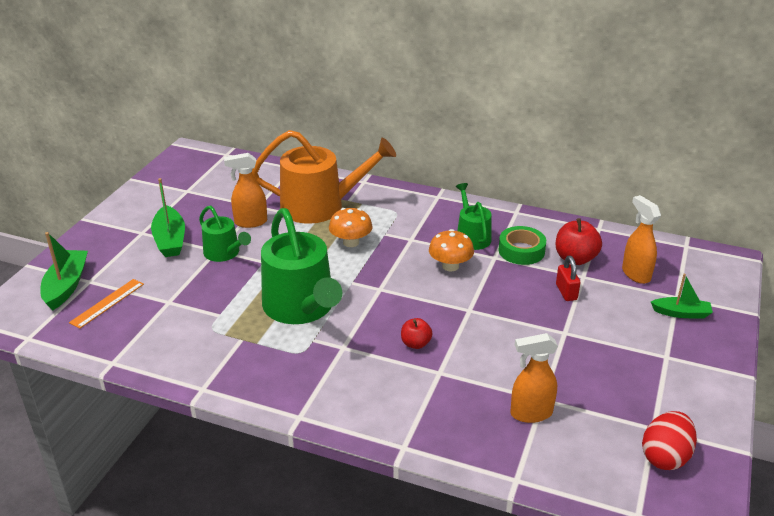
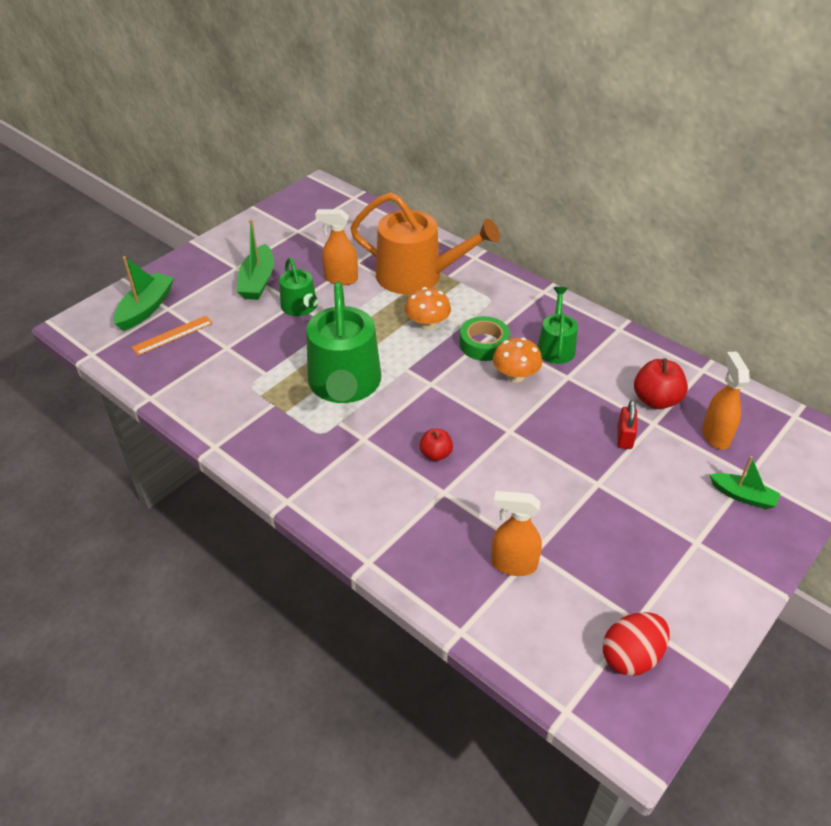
camera: 20 degrees right, 10 degrees up
(521, 251) = (600, 376): green tape -> green tape (484, 344)

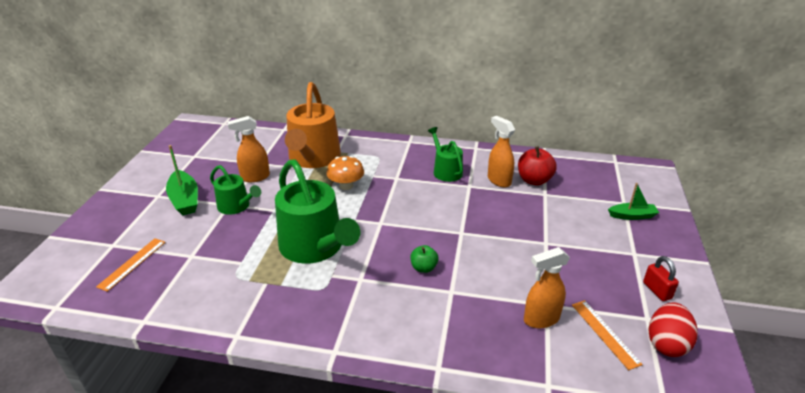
camera: 30 degrees left, 10 degrees down
(146, 308) = (90, 252): green boat -> none
(417, 276) = (313, 158): orange watering can -> orange watering can turned 105 degrees clockwise
(436, 454) = (423, 268): red apple -> green apple
(484, 344) = (397, 185): green tape -> none
(515, 376) = (435, 197): orange mushroom -> none
(570, 612) = (605, 333): none -> orange ruler
(624, 437) = (536, 208): red padlock -> red padlock (657, 290)
(715, 435) = (585, 188): orange spray bottle -> orange spray bottle (498, 180)

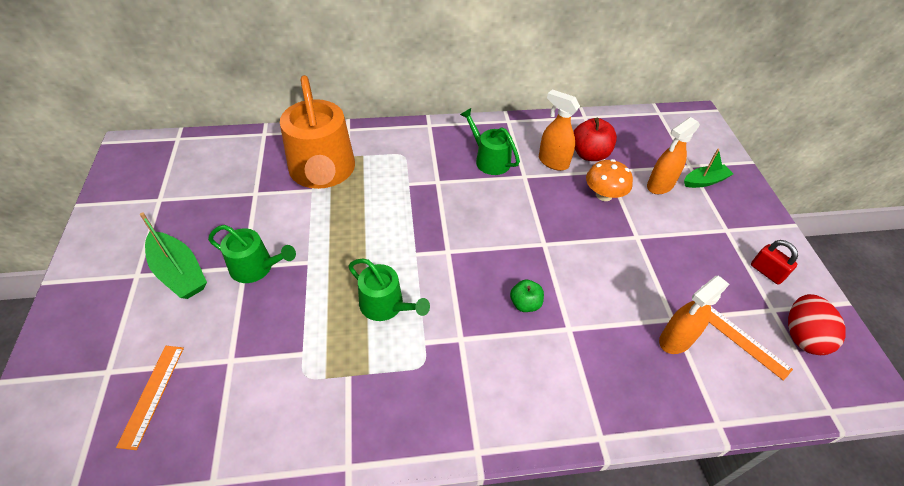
camera: 20 degrees left, 15 degrees up
(255, 177) = (260, 216): orange spray bottle -> orange spray bottle (659, 186)
(315, 247) = (386, 305): green watering can -> green watering can, size x0.54
(346, 186) = (383, 205): orange mushroom -> orange mushroom (604, 195)

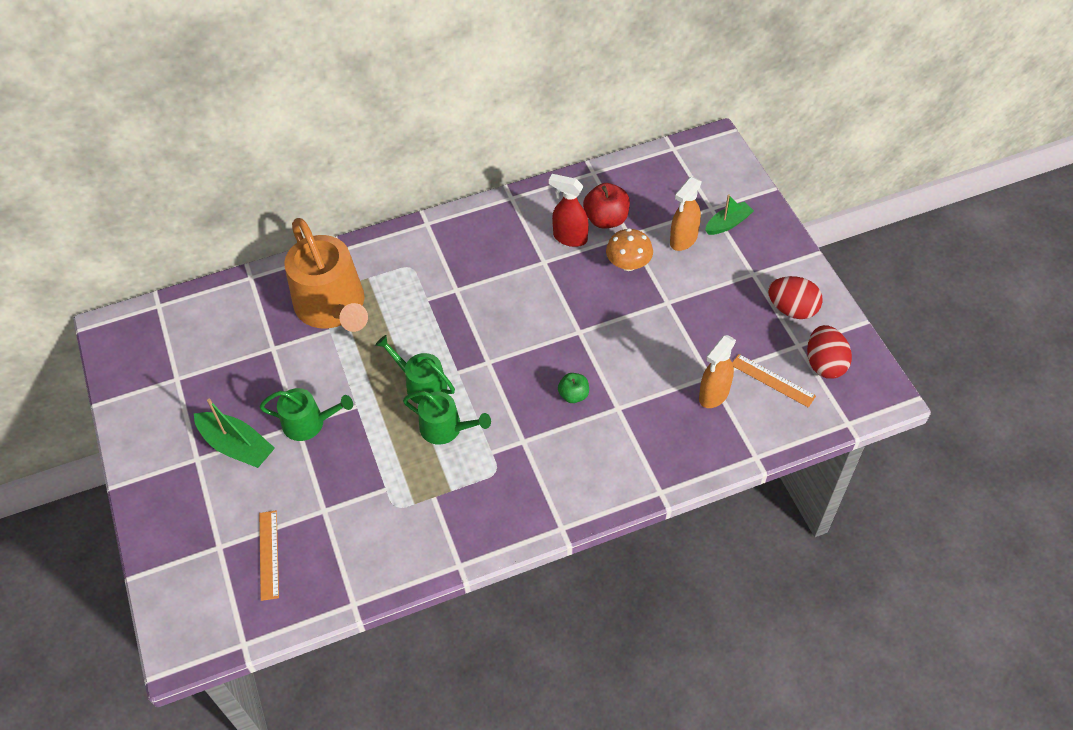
camera: 10 degrees left, 5 degrees up
(489, 160) = (503, 251): green watering can -> green watering can (422, 385)
(553, 162) = (569, 238): orange spray bottle -> red spray bottle
(766, 272) = (792, 309): red padlock -> red egg

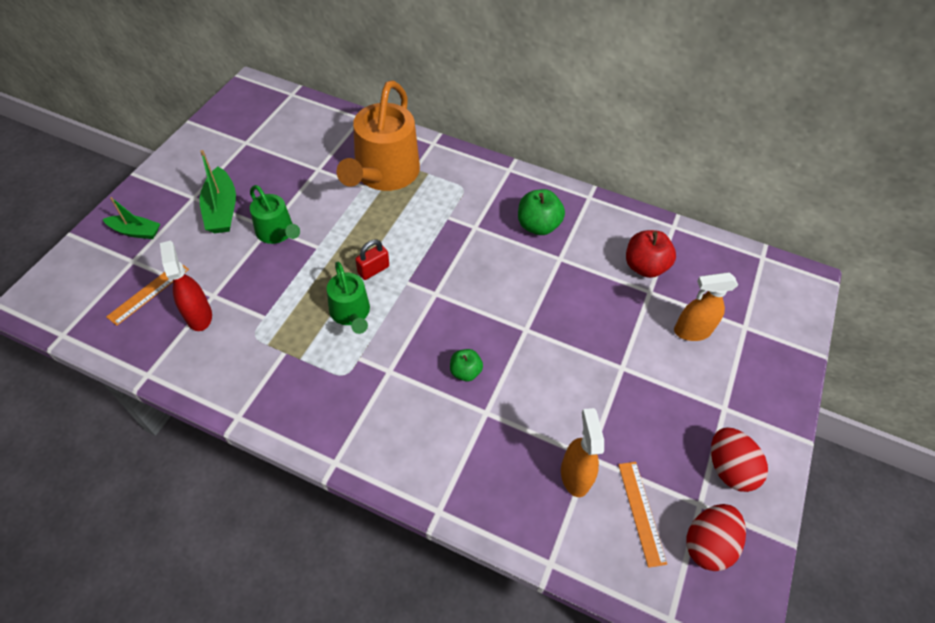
camera: 40 degrees right, 0 degrees up
(422, 385) = (373, 270): green watering can -> red padlock
(500, 250) = (538, 226): none -> green apple
(569, 238) = (599, 257): red spray bottle -> red spray bottle (199, 315)
(628, 264) = (624, 312): orange mushroom -> none
(713, 395) = (574, 475): orange spray bottle -> orange spray bottle turned 90 degrees clockwise
(728, 223) = (747, 350): green boat -> green boat (136, 232)

